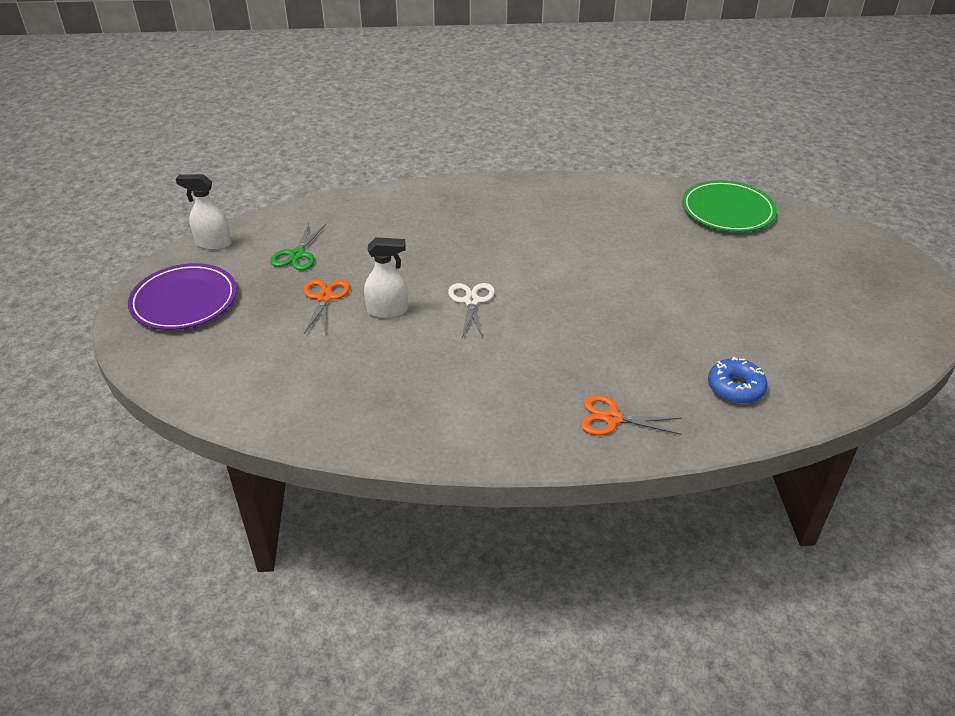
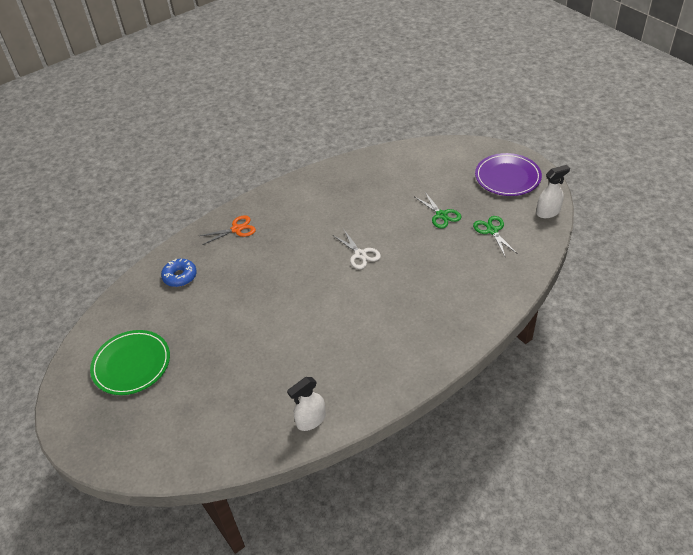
camera: 150 degrees right, 5 degrees up
(324, 297) = (441, 215): orange scissors -> green scissors
(387, 311) = (399, 225): white spray bottle -> white spray bottle (311, 420)
(727, 210) = (240, 436): green plate -> green plate (131, 364)

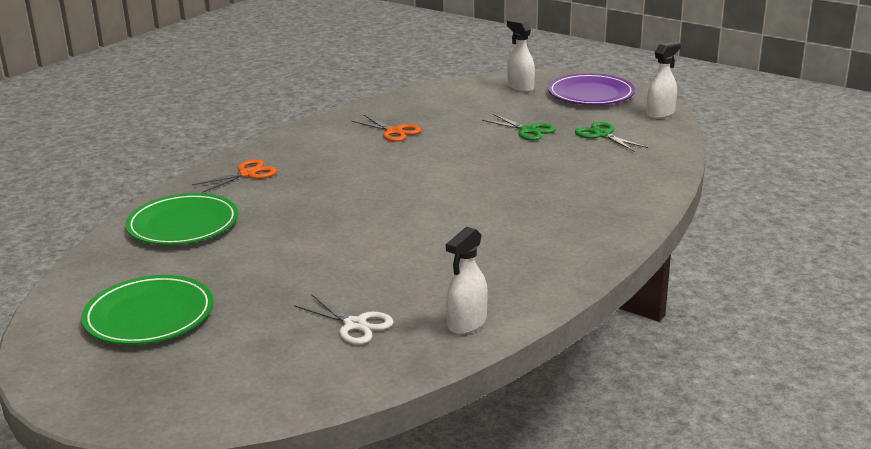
camera: 20 degrees left, 20 degrees down
(180, 276) = (183, 224): blue donut -> green plate
(348, 198) = (394, 131): none -> orange scissors
(360, 254) = (441, 173): white scissors -> white scissors (355, 325)
(459, 159) = (520, 87): none -> white spray bottle

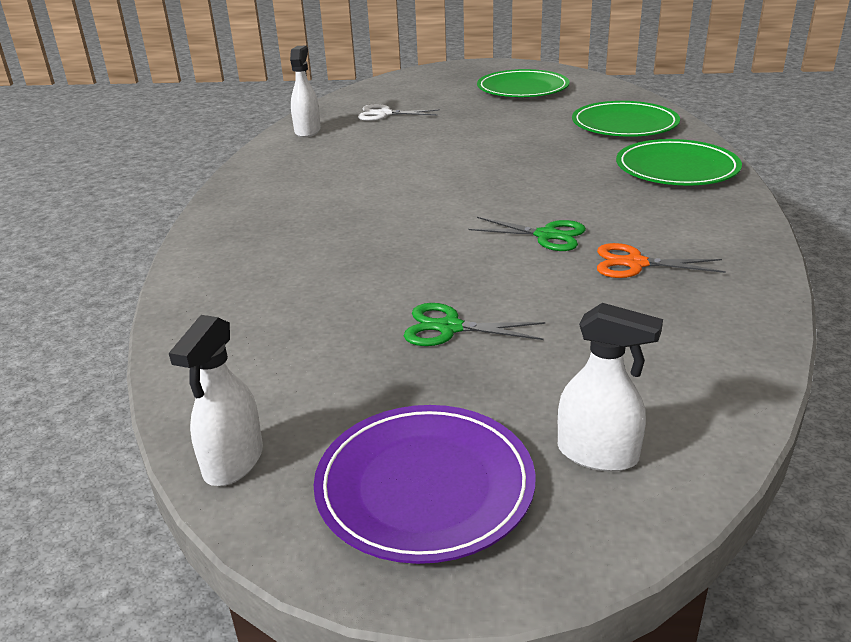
camera: 150 degrees right, 5 degrees up
(247, 174) = (676, 168): orange scissors -> green plate
(602, 135) = (320, 357): green scissors -> green scissors (546, 235)

